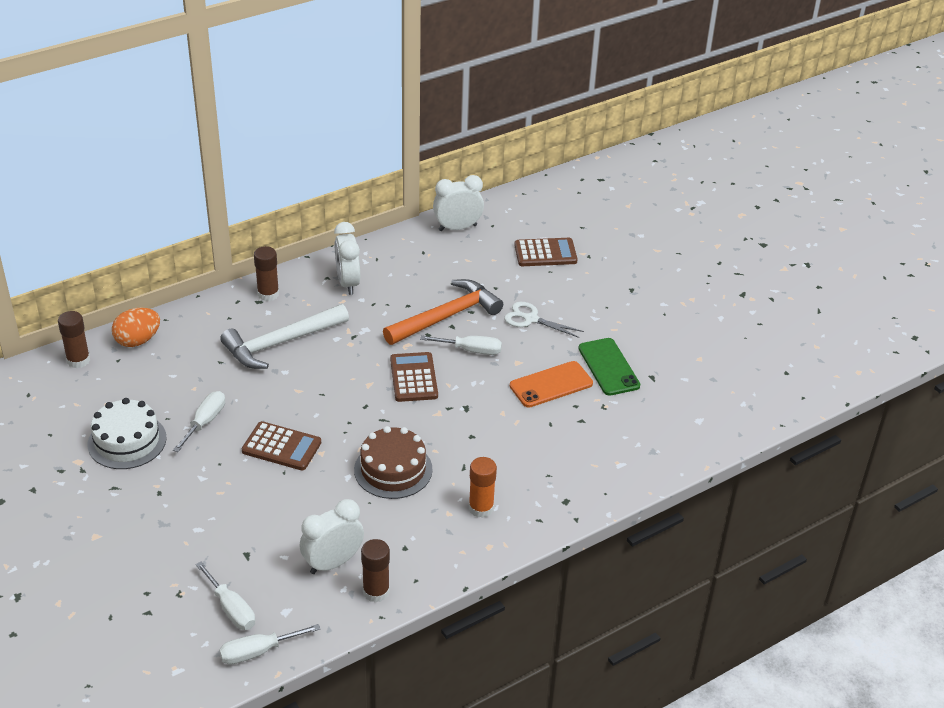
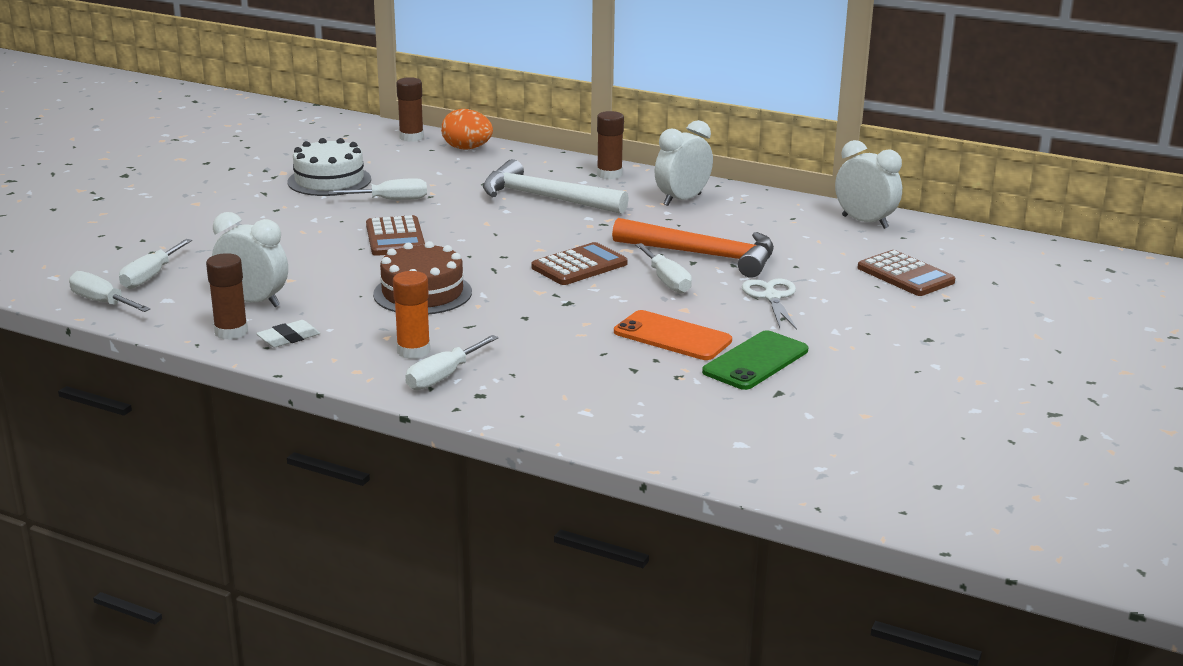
camera: 60 degrees right, 15 degrees down
(411, 564) = (288, 338): none -> white eraser
(529, 508) = (443, 377): none -> white screwdriver

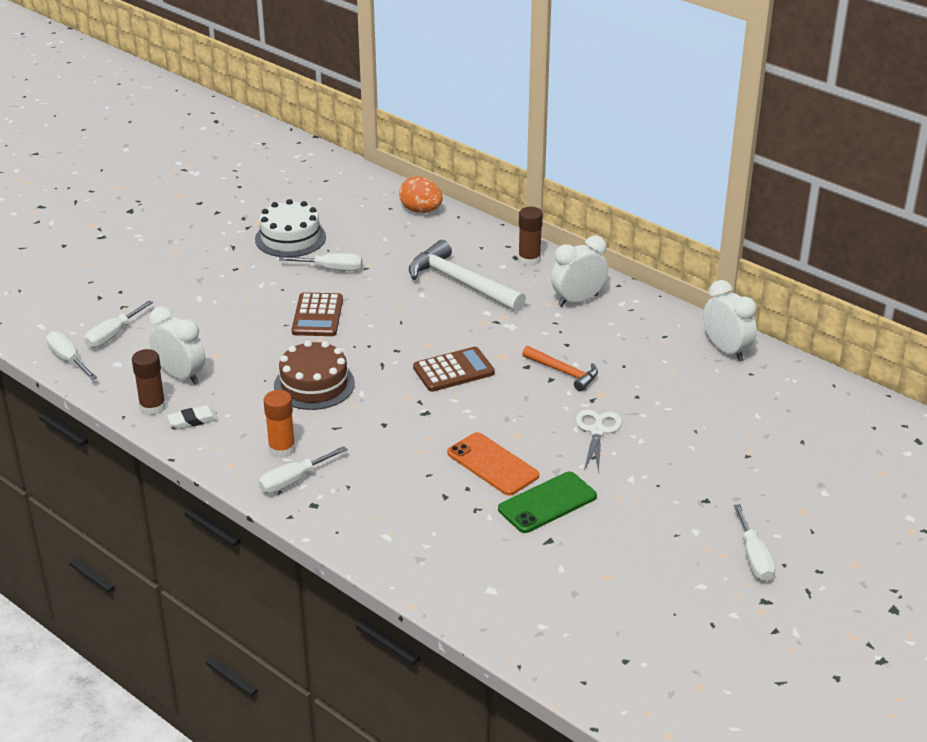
camera: 15 degrees right, 10 degrees up
(411, 137) = (379, 190): brown glue stick -> none
(666, 281) = (518, 399): white screwdriver -> white screwdriver (754, 558)
(703, 255) = (563, 372): orange hammer -> orange hammer, size x0.58
(905, 275) = (727, 421): brown calculator -> none

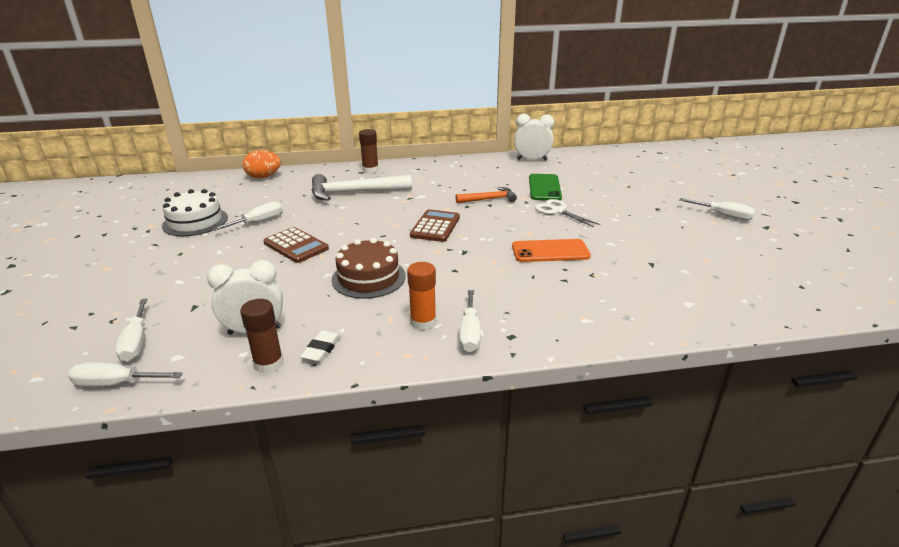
camera: 50 degrees left, 5 degrees down
(547, 503) = (611, 250): green phone -> green phone (544, 187)
(578, 300) = (430, 173): white clock -> none

